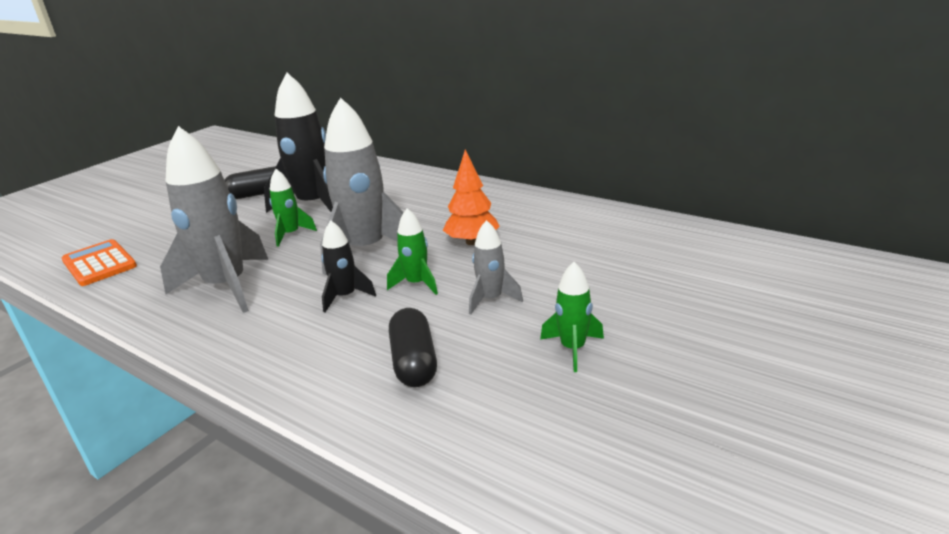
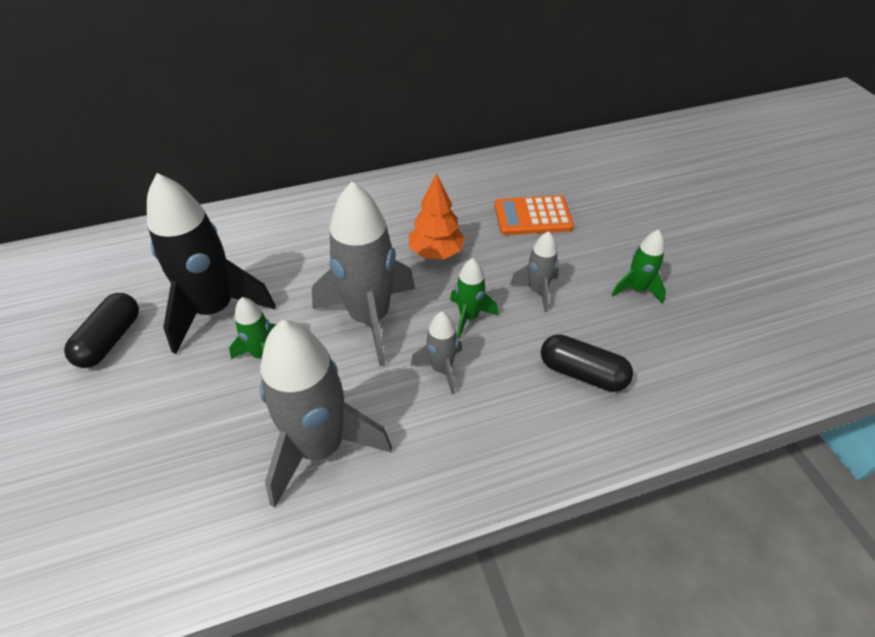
camera: 55 degrees left, 20 degrees up
(99, 263) = (97, 559): orange calculator -> orange calculator (533, 216)
(345, 297) = (441, 369): black rocket -> grey rocket

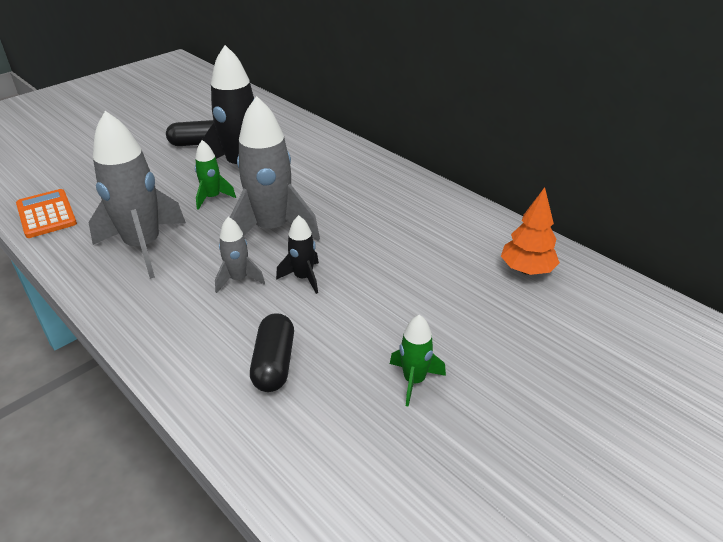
camera: 65 degrees right, 10 degrees down
(436, 253) = (368, 239): orange tree -> orange tree (526, 270)
(469, 317) = (303, 278): green rocket -> black rocket
(533, 216) = (465, 281): orange calculator -> orange calculator (46, 214)
(537, 291) = (362, 310): grey rocket -> none

